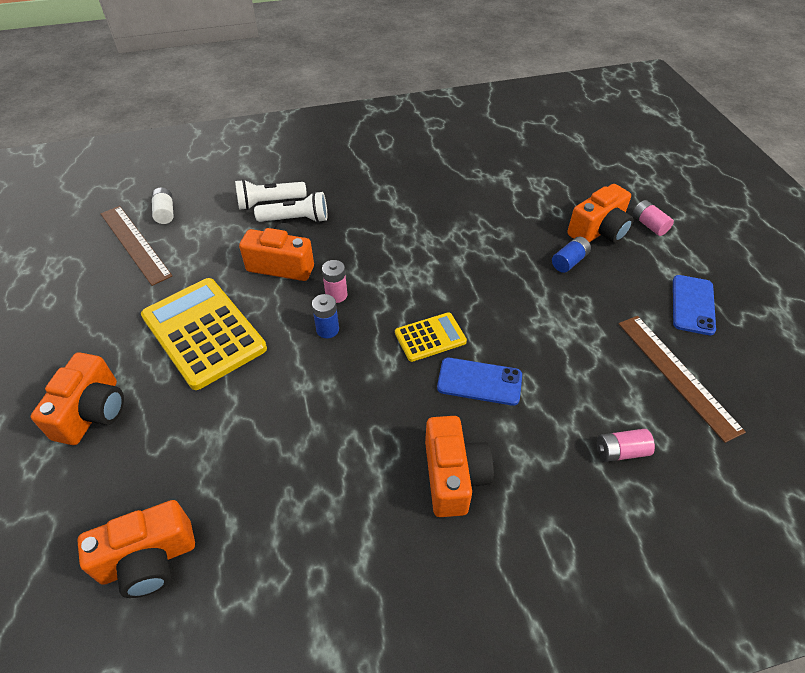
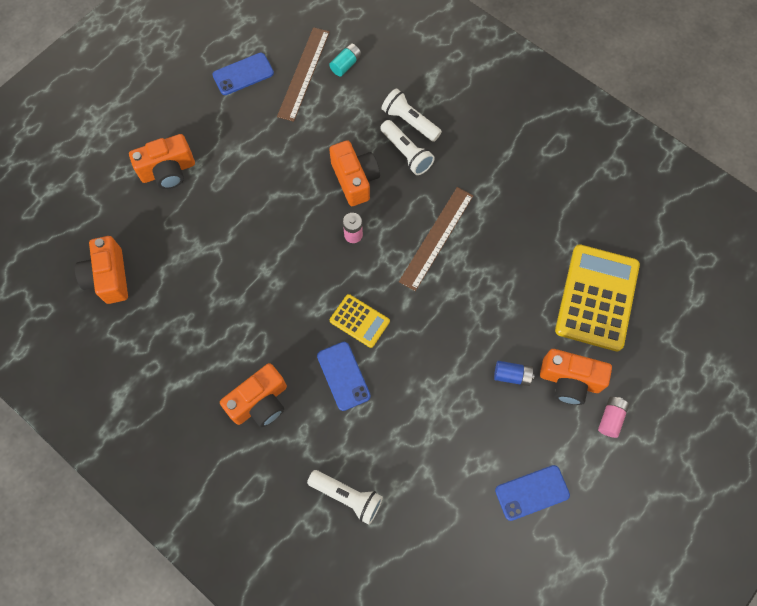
camera: 55 degrees right, 20 degrees up
(74, 287) = (243, 74): none -> blue phone
(149, 560) = (109, 277): orange camera -> orange camera turned 45 degrees clockwise
(165, 213) = (346, 65): white battery -> turquoise battery
(203, 332) = (263, 180): yellow calculator -> yellow calculator (597, 297)
(327, 329) = (319, 251): blue battery -> none
(620, 451) = (347, 496): pink battery -> white flashlight
(677, 374) = (445, 508): brown ruler -> brown ruler (436, 238)

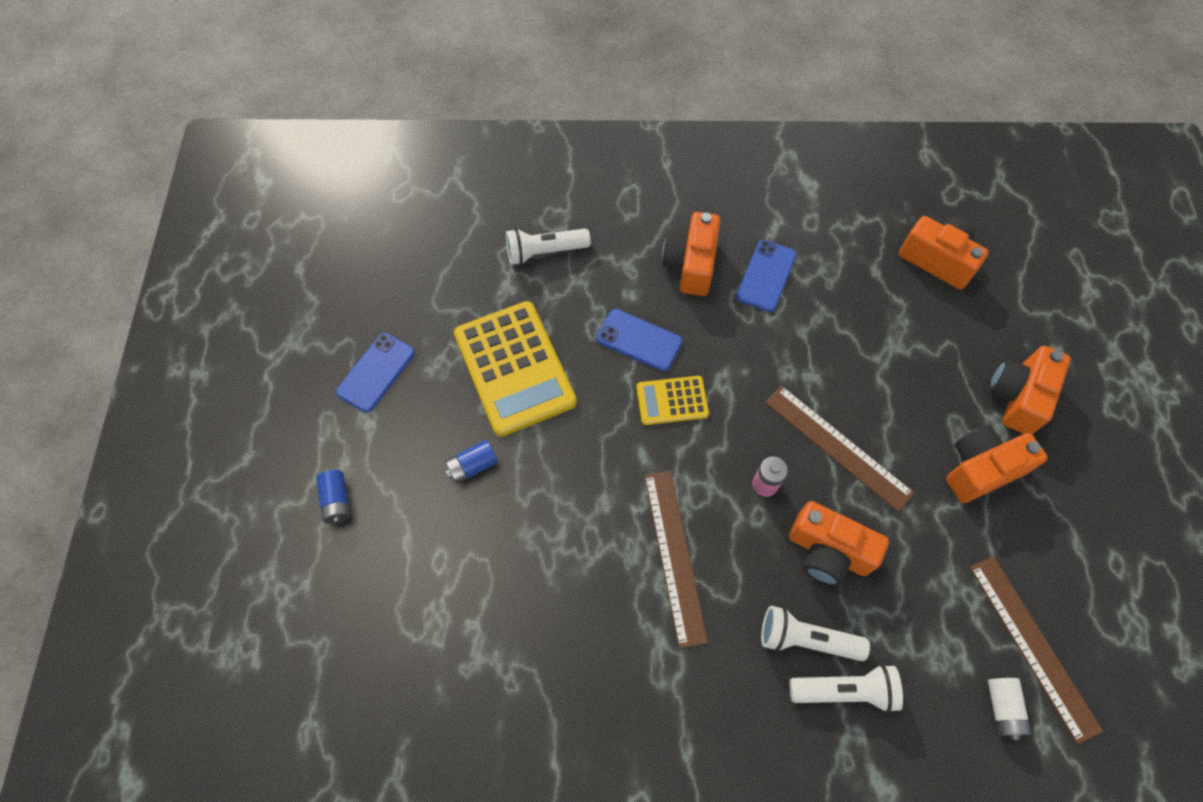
camera: 140 degrees right, 5 degrees down
(243, 74) = (1092, 580): blue phone -> blue phone (766, 276)
(294, 222) = (837, 447): none -> brown ruler
(346, 65) = (1002, 708): turquoise battery -> white battery
(569, 380) = (406, 507): orange camera -> orange camera (980, 469)
(597, 297) = (436, 632): yellow calculator -> yellow calculator (514, 368)
(610, 418) = (337, 501): pink battery -> blue battery

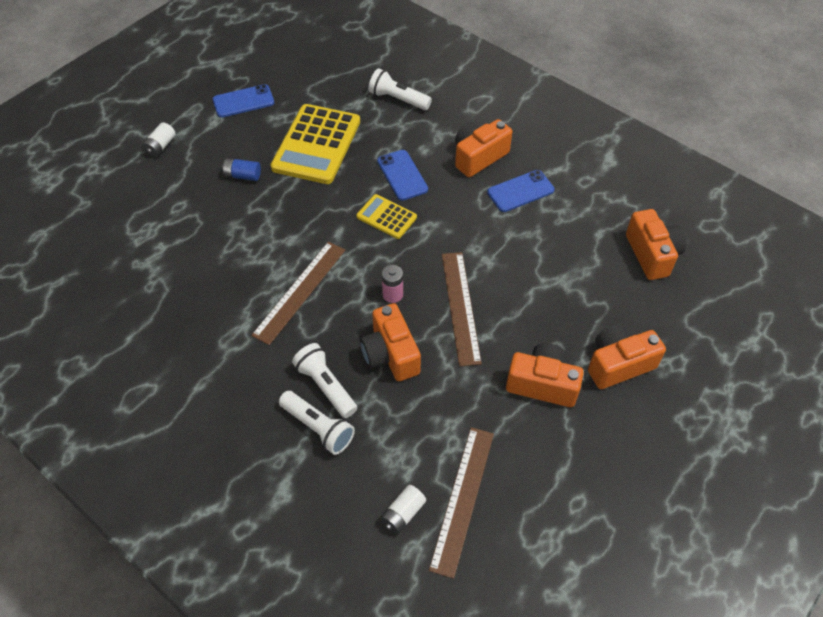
camera: 40 degrees right, 10 degrees down
(337, 501) = (160, 146): blue battery -> white battery

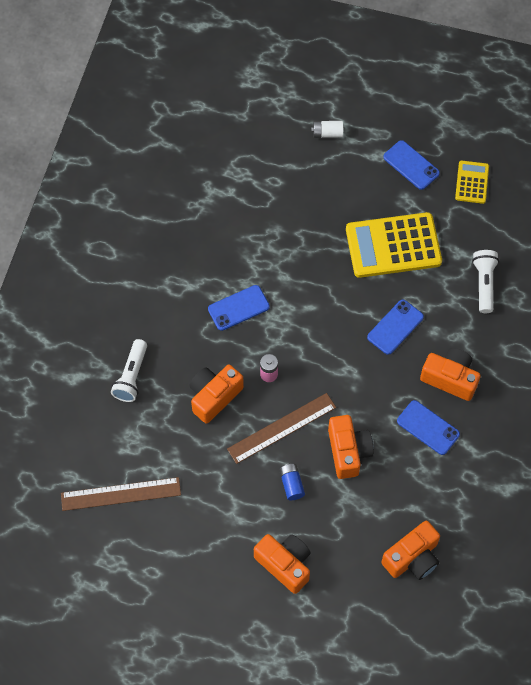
camera: 65 degrees right, 10 degrees up
(243, 175) = (329, 209): blue battery -> blue battery (291, 484)
(300, 291) = (238, 308): brown ruler -> blue phone
(326, 386) = (166, 365): white flashlight -> none
(386, 217) = (343, 335): yellow calculator -> yellow calculator (472, 182)
(403, 513) = (93, 460): white battery -> none
(542, 384) = (239, 514): orange camera -> orange camera (348, 451)

